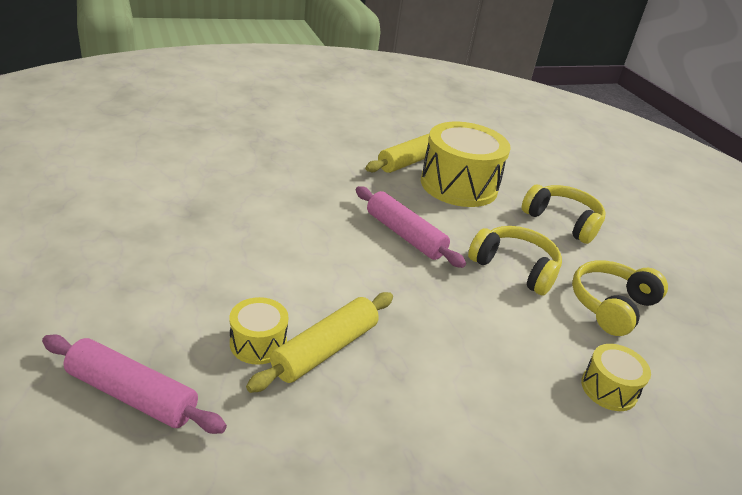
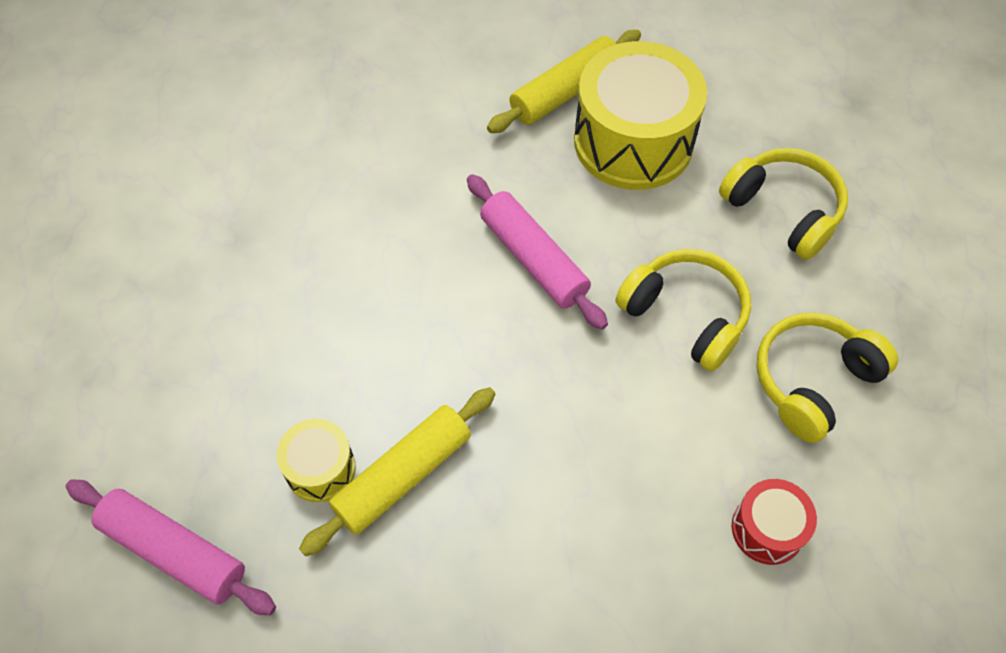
camera: 10 degrees right, 25 degrees up
(609, 389) = (767, 529): yellow drum -> red drum

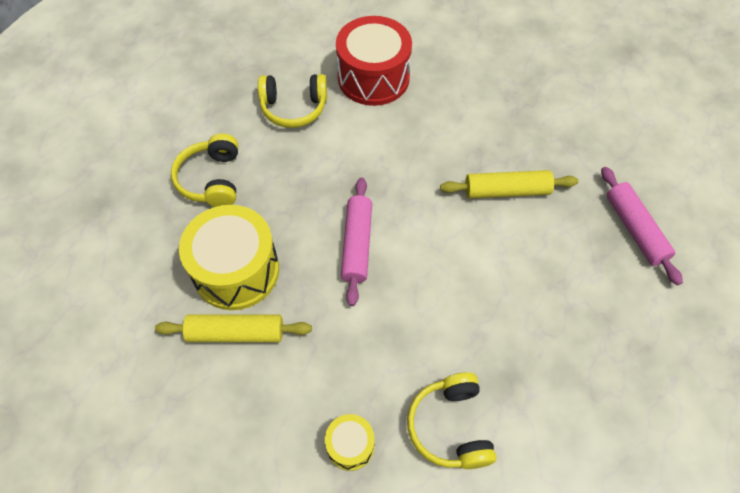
camera: 140 degrees left, 0 degrees up
(320, 468) = (543, 219): yellow drum -> yellow drum (350, 446)
(685, 315) = (314, 168): yellow headphones -> yellow headphones (450, 426)
(767, 529) = (373, 78): red drum -> red drum, size x2.05

